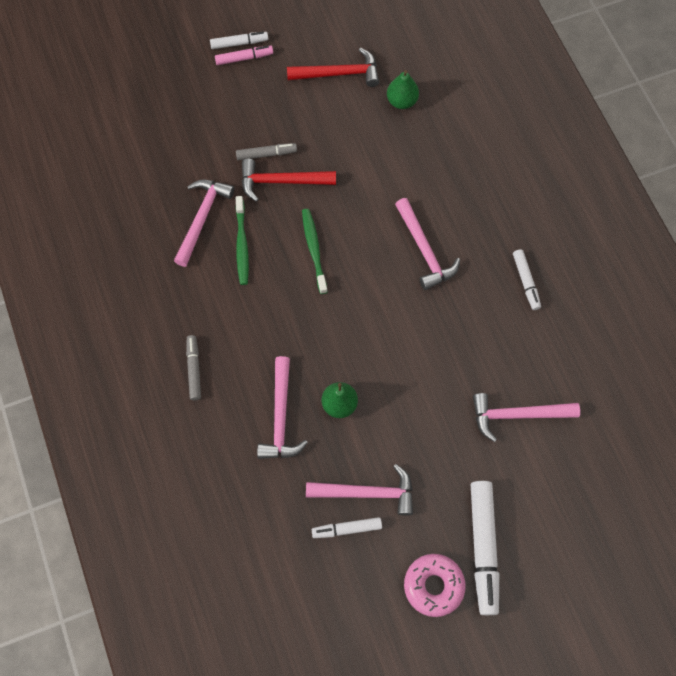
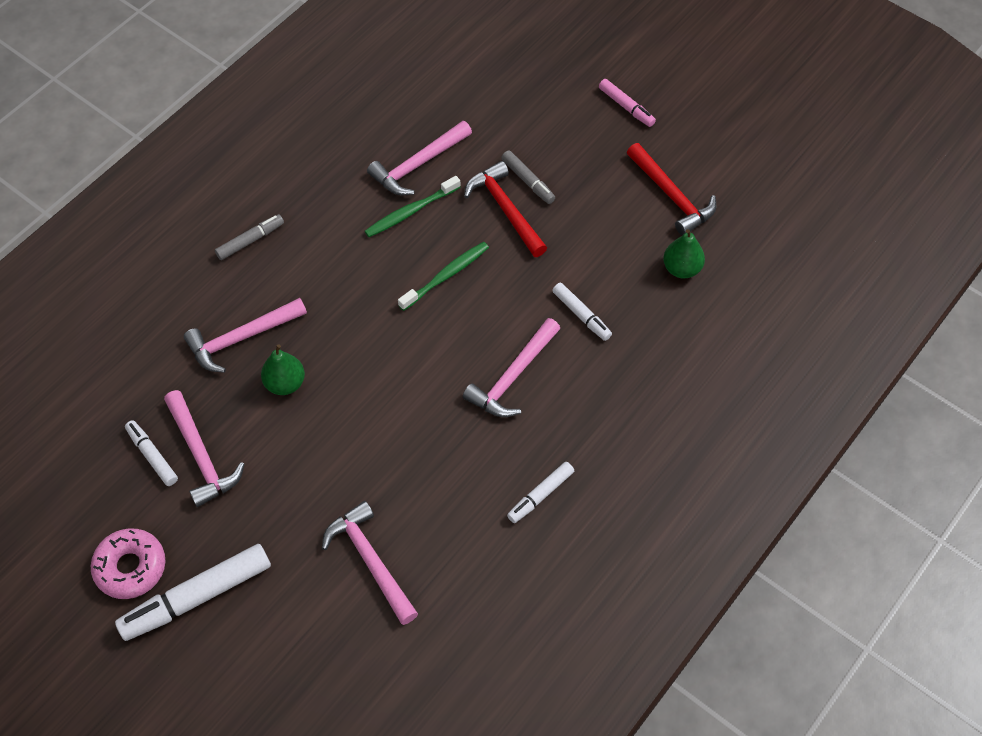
camera: 60 degrees right, 10 degrees down
(202, 218) = (418, 165): pink hammer -> pink hammer turned 150 degrees clockwise
(239, 43) = (640, 94): white marker -> white marker (581, 315)

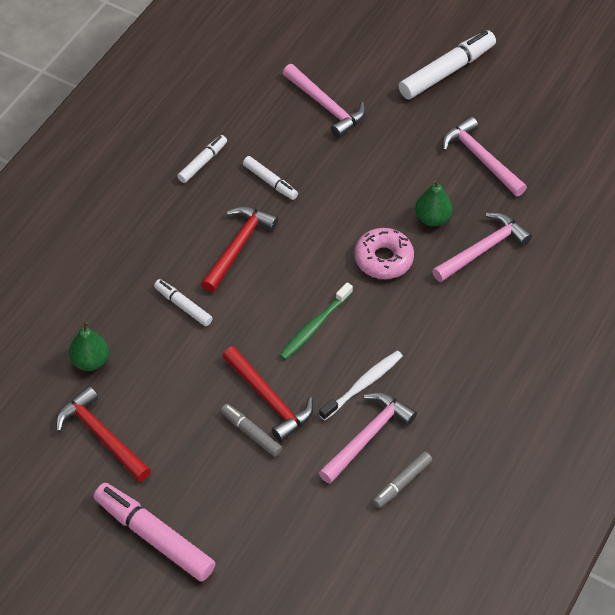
camera: 170 degrees right, 5 degrees down
(130, 567) = (502, 83): pink donut -> pink donut (383, 259)
(152, 456) = (519, 154): white marker -> white marker (270, 182)
(250, 241) = (508, 336): grey marker -> grey marker (402, 483)
(410, 212) = (363, 385): green toothbrush -> white toothbrush
(512, 377) = (238, 246): pink hammer -> red hammer
(626, 107) = (154, 537): pink marker -> pink marker, size x1.83

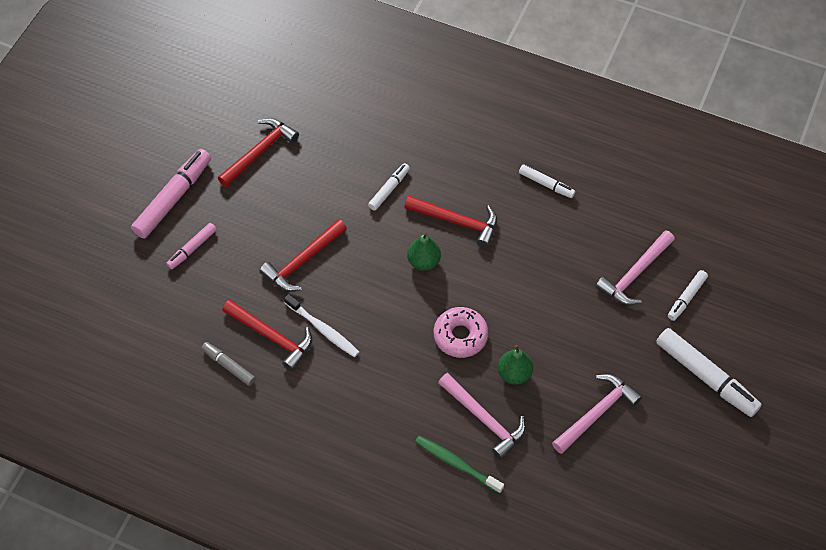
camera: 85 degrees right, 5 degrees up
(90, 361) = (328, 134): green pear -> green pear (423, 261)
(234, 517) = (192, 249): none -> pink marker
(251, 433) = (269, 252): grey marker -> none
(270, 182) = (534, 238): white marker -> white marker (686, 298)
(314, 326) = (380, 287): green toothbrush -> green toothbrush (456, 464)
(368, 436) = (272, 337): pink hammer -> red hammer

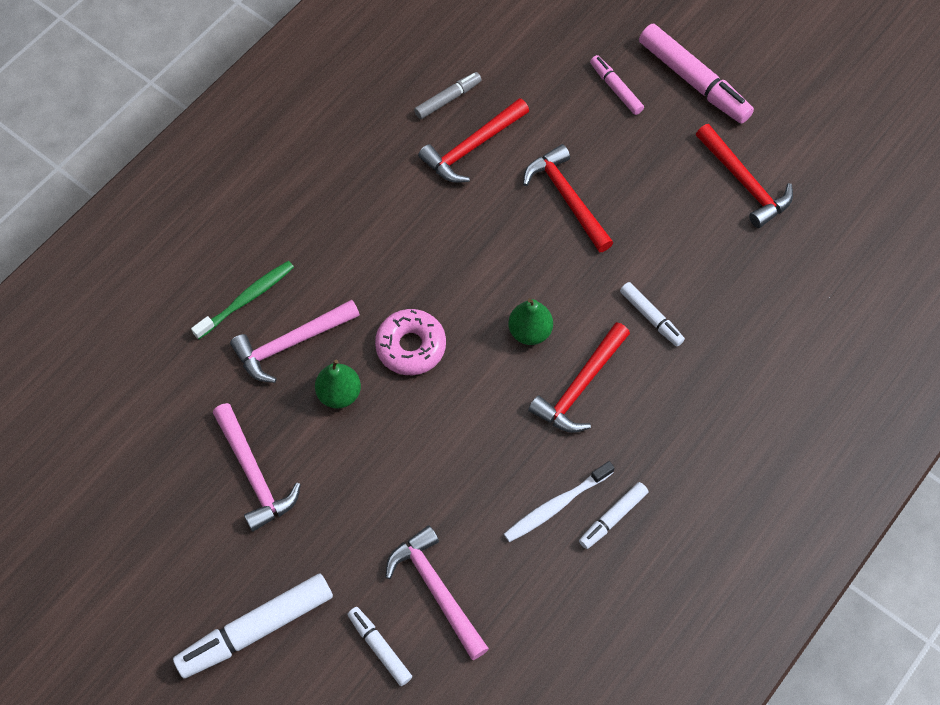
camera: 105 degrees right, 5 degrees up
(323, 329) = (466, 200): white toothbrush -> white toothbrush (556, 505)

